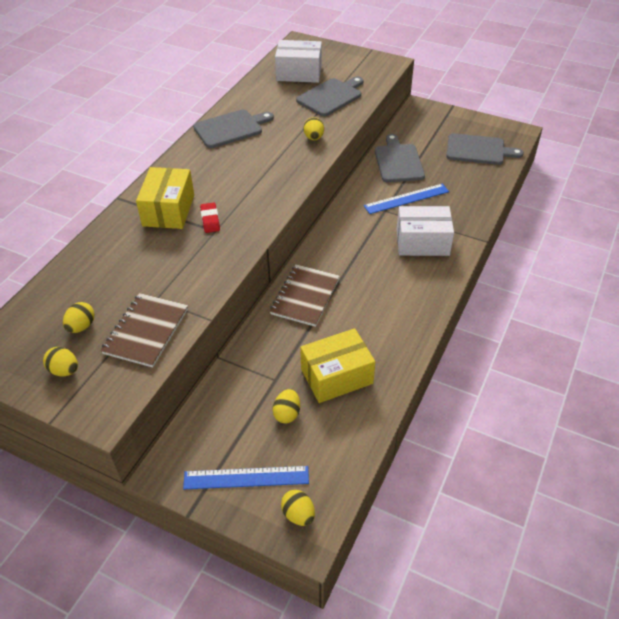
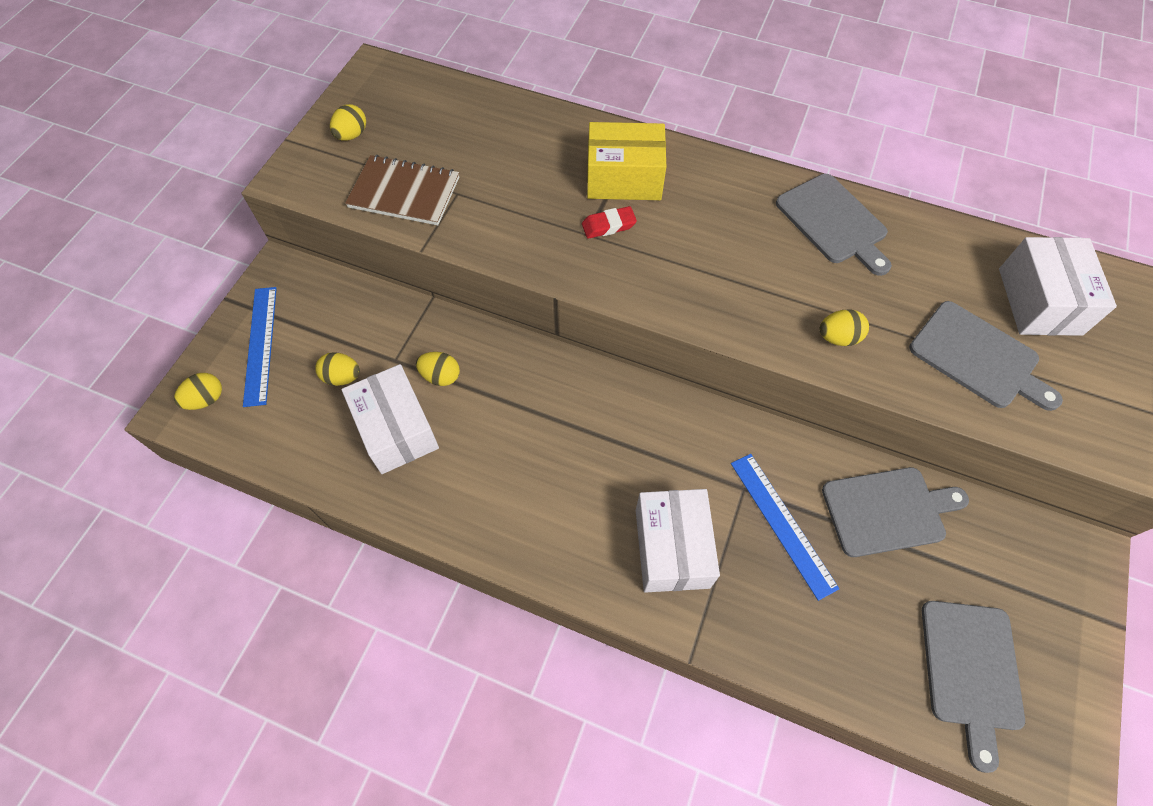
camera: 85 degrees right, 15 degrees up
(81, 326) = (414, 135): yellow egg -> yellow egg (441, 376)
(305, 296) = (538, 383): brown notebook -> none
(336, 376) = (396, 429): yellow box -> white box

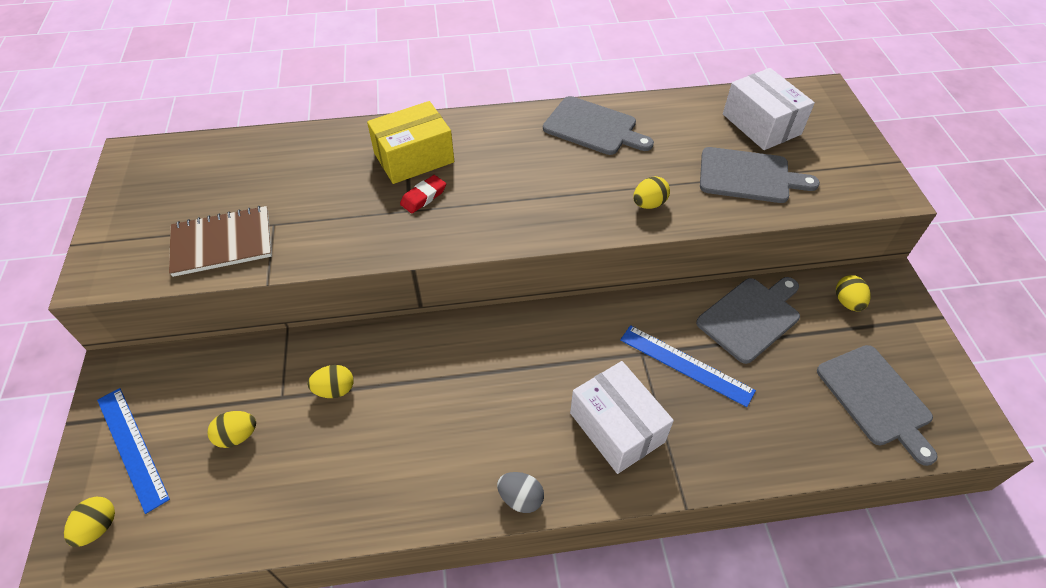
camera: 30 degrees left, 10 degrees down
(352, 135) = (140, 216): yellow egg -> yellow egg (847, 302)
(396, 429) = (319, 455): white box -> none
(542, 564) = (520, 498): none -> grey egg

